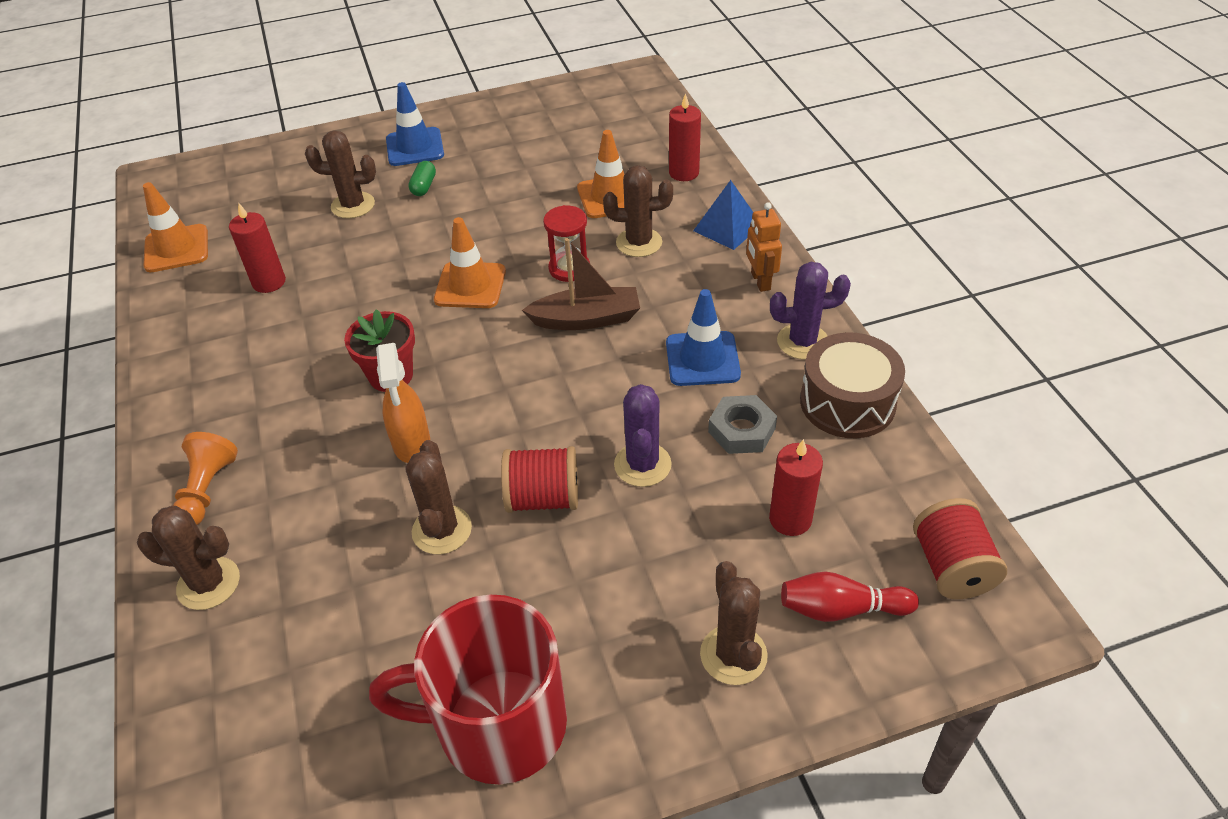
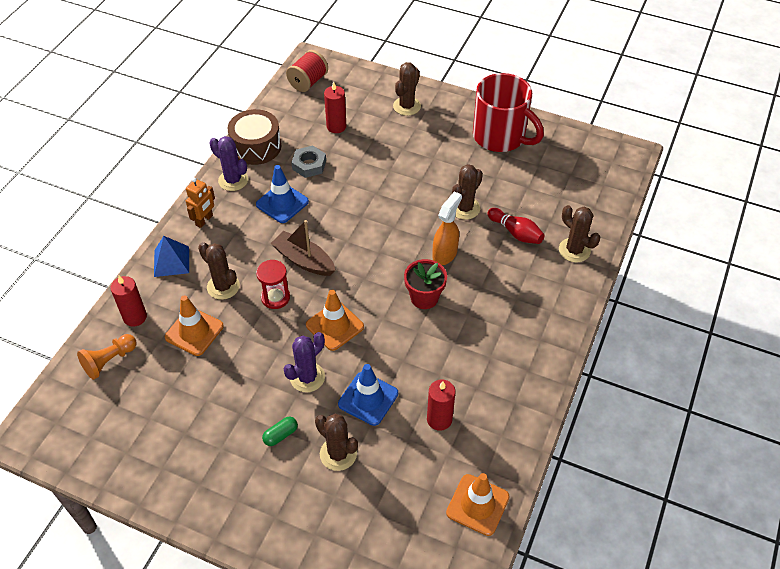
camera: 140 degrees left, 5 degrees up
(207, 490) = (552, 296): orange pawn -> orange pawn (109, 361)
(415, 147) = (246, 486): blue traffic cone -> blue traffic cone (368, 398)
(543, 498) = (414, 193): red spool -> none
(642, 465) = (362, 179): purple cactus -> purple cactus (307, 377)
(841, 609) = (358, 95): red bowling pin -> red bowling pin (516, 233)

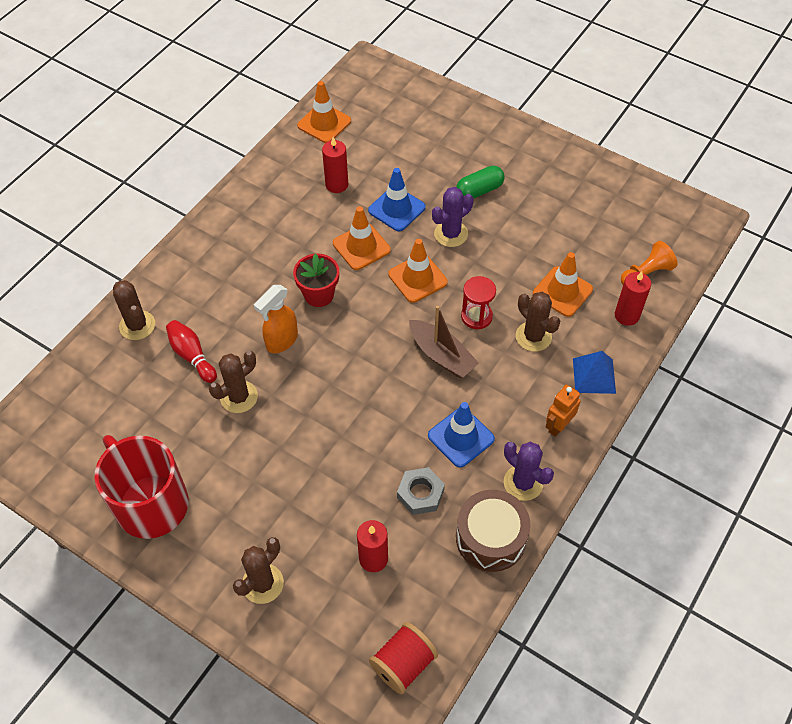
camera: 170 degrees left, 5 degrees up
(280, 435) = (479, 190): green capsule -> green capsule, size x1.51
(338, 454) = (430, 170): brown cactus -> none
(395, 350) = (361, 247): none -> orange traffic cone

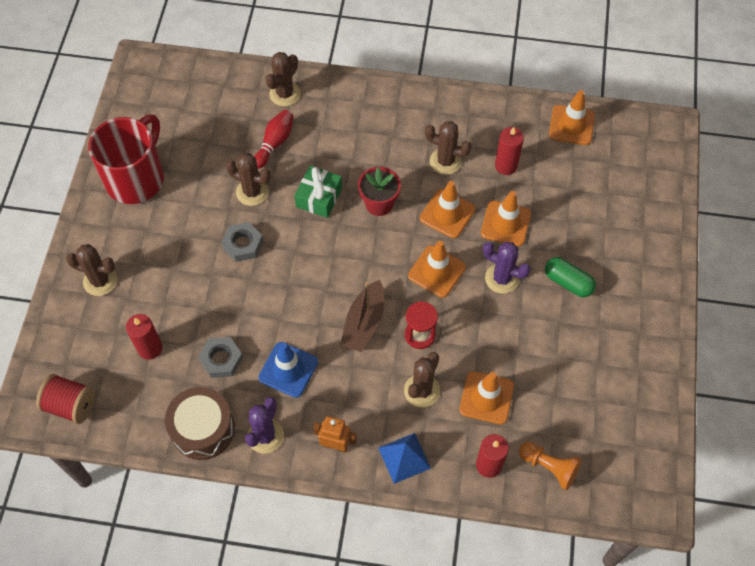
camera: 65 degrees right, 5 degrees up
(281, 341) = (319, 197): orange spray bottle -> green gift
(296, 427) = (243, 244): none -> grey nut
(304, 226) = (445, 161): none -> brown cactus
(396, 209) = (505, 223): blue traffic cone -> orange traffic cone

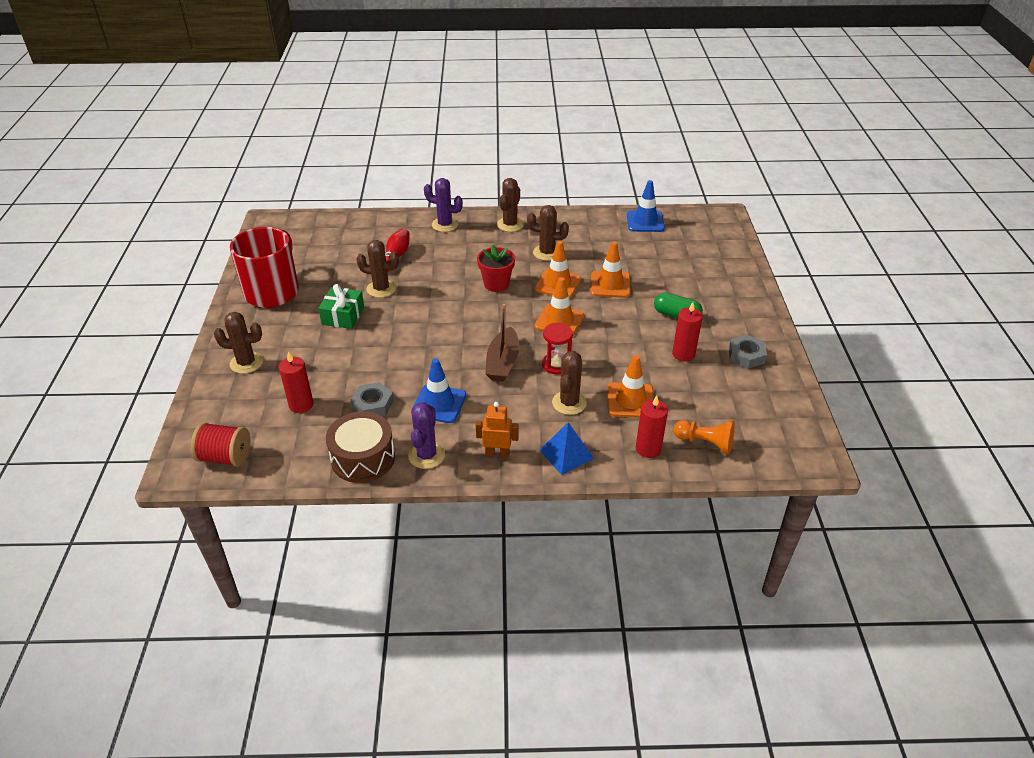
camera: 10 degrees left, 20 degrees down
(243, 244) = (379, 323): grey nut -> grey nut (746, 355)
(285, 94) = (398, 227): brown cactus -> brown cactus (510, 224)
(319, 197) = (442, 286): green gift -> green gift (343, 316)
(502, 278) = (618, 319): purple cactus -> purple cactus (445, 225)
(506, 166) = (599, 250): red candle -> red candle (683, 354)
(571, 125) = (645, 221): orange traffic cone -> blue traffic cone

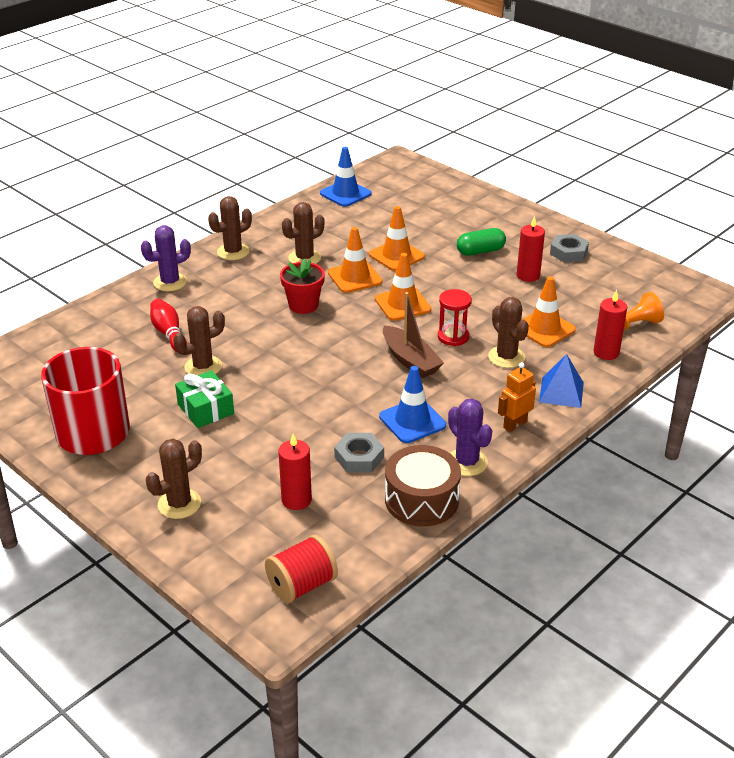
camera: 45 degrees left, 5 degrees down
(510, 224) = (233, 252): brown cactus -> brown cactus turned 75 degrees clockwise

